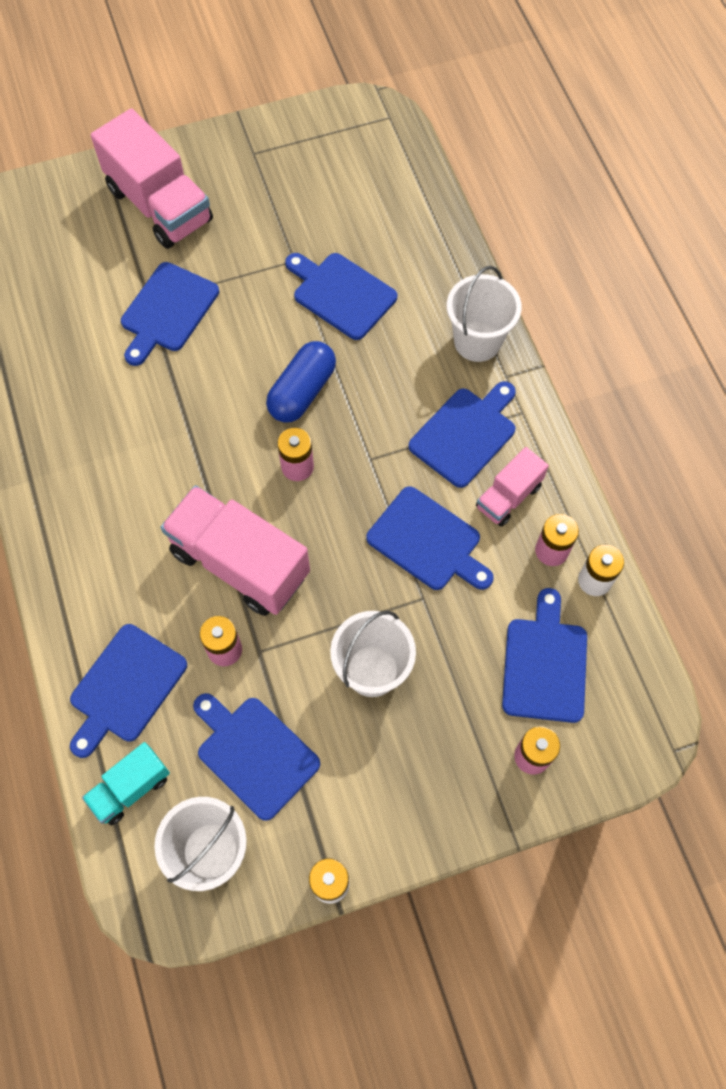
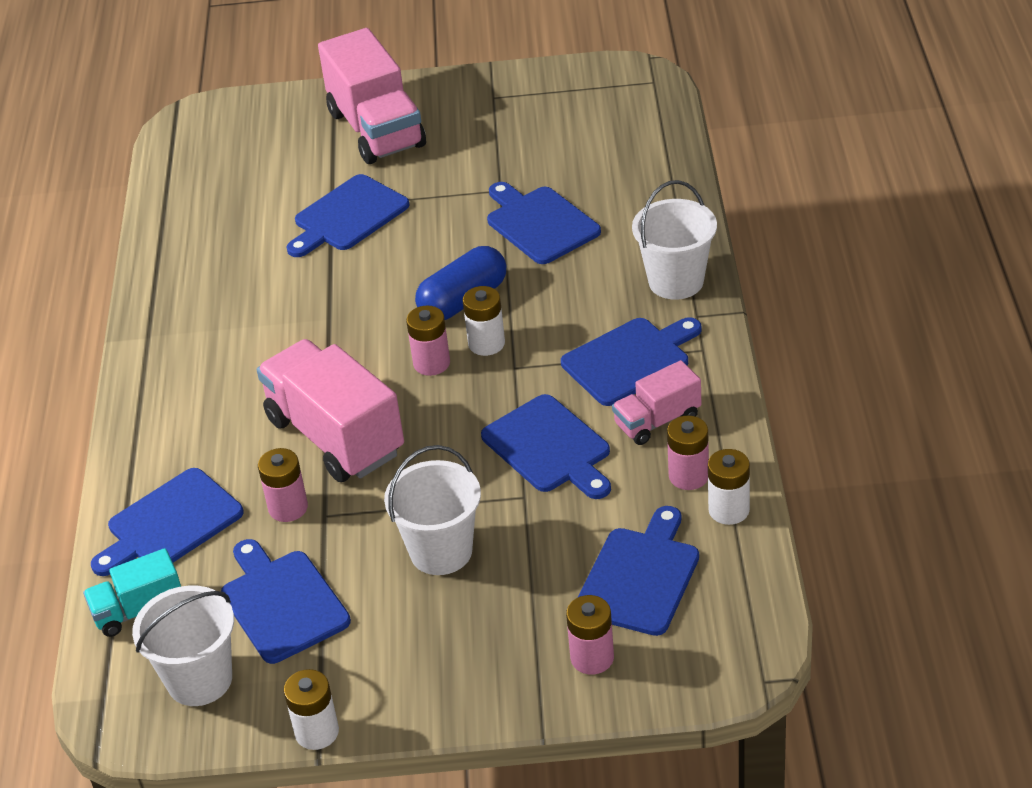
camera: 20 degrees right, 25 degrees down
(338, 437) = (486, 343): none -> white battery

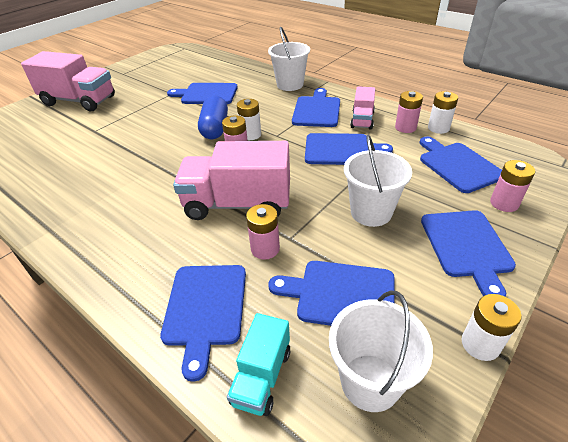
camera: 50 degrees left, 0 degrees up
(348, 216) = (109, 130): blue cutting board -> blue cutting board (467, 246)

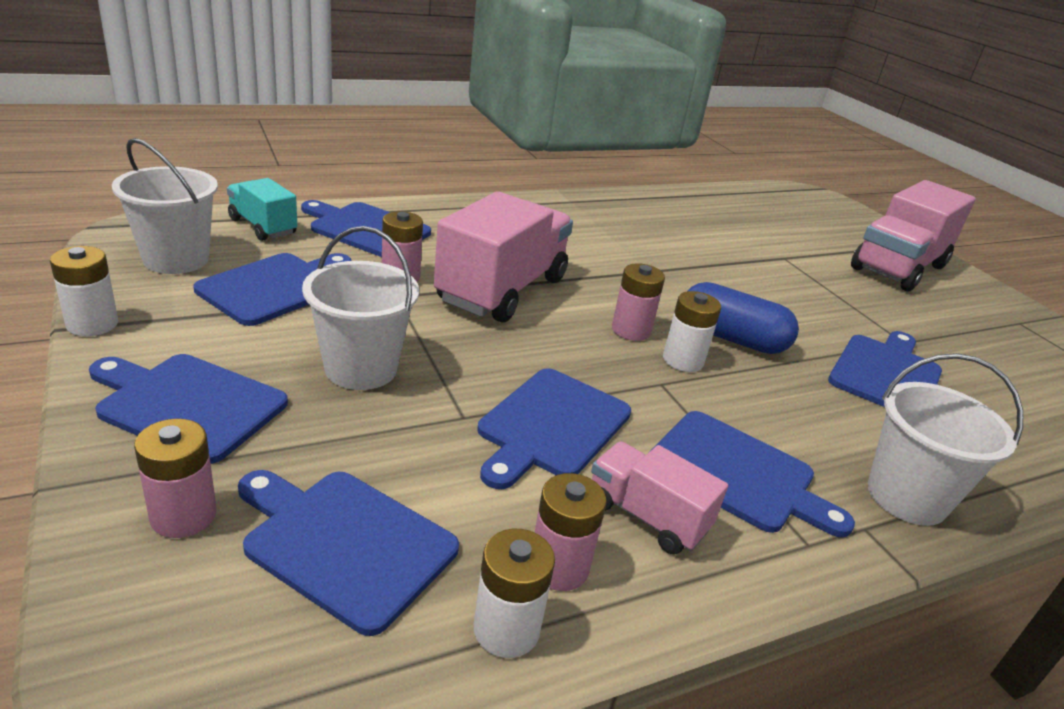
camera: 110 degrees right, 10 degrees down
(457, 165) = (344, 543): blue cutting board -> blue cutting board turned 150 degrees counterclockwise

